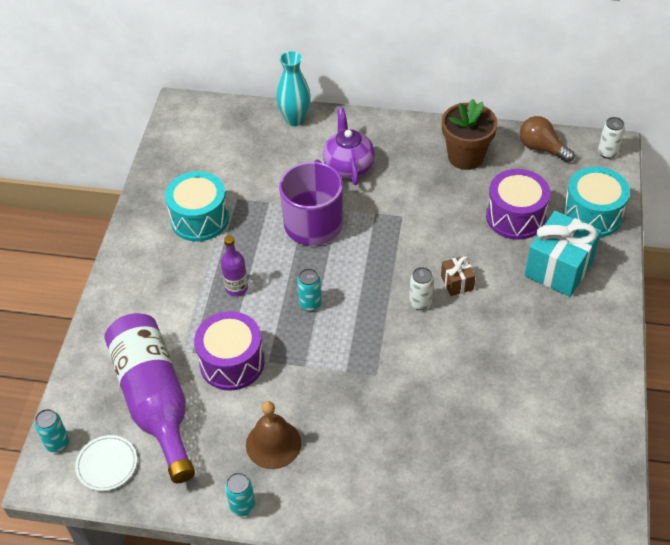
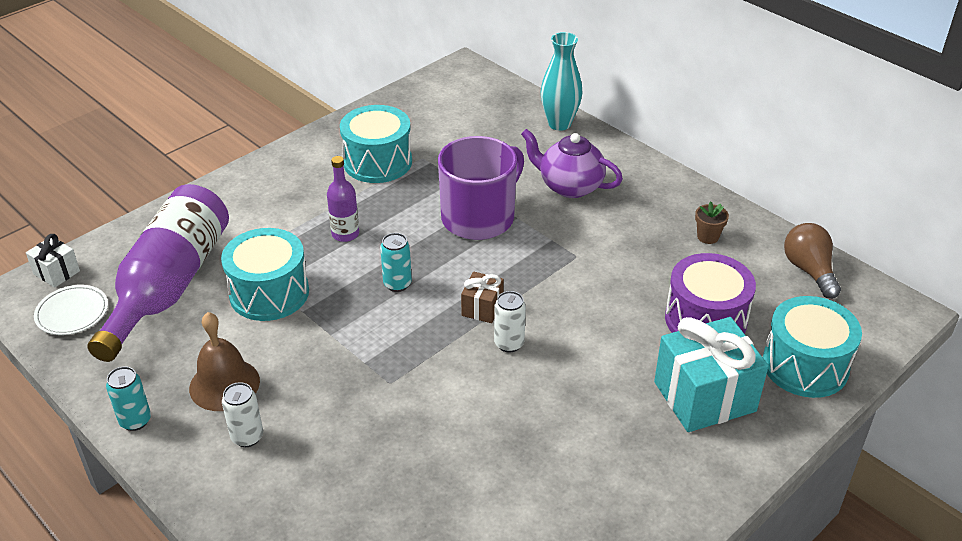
camera: 35 degrees right, 10 degrees down
(57, 443) = (56, 272): turquoise can -> white gift
(232, 362) = (269, 293): purple drum -> turquoise drum
(348, 166) = (569, 186): purple teapot -> purple teapot turned 90 degrees counterclockwise
(457, 283) = (569, 347): brown gift -> brown gift (482, 308)
(465, 156) = (708, 237): brown flower pot -> brown flower pot, size x0.45
(607, 152) = (891, 314): white can -> white can (247, 437)

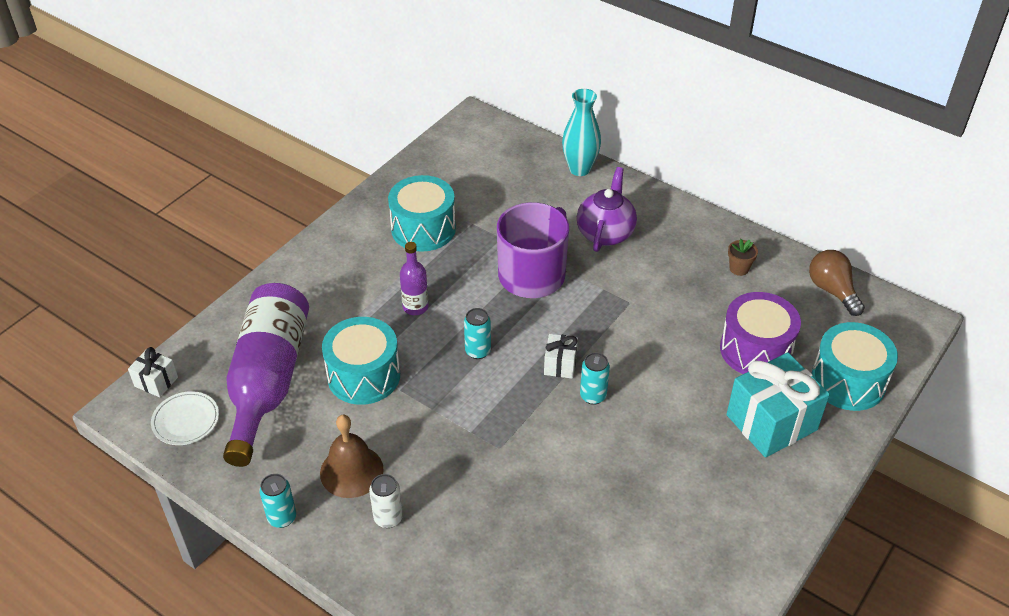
camera: 10 degrees left, 5 degrees up
(482, 308) = (560, 365): brown gift -> white gift
(509, 343) = (593, 396): white can -> turquoise can
(569, 186) = (605, 233): purple teapot -> purple teapot turned 90 degrees clockwise

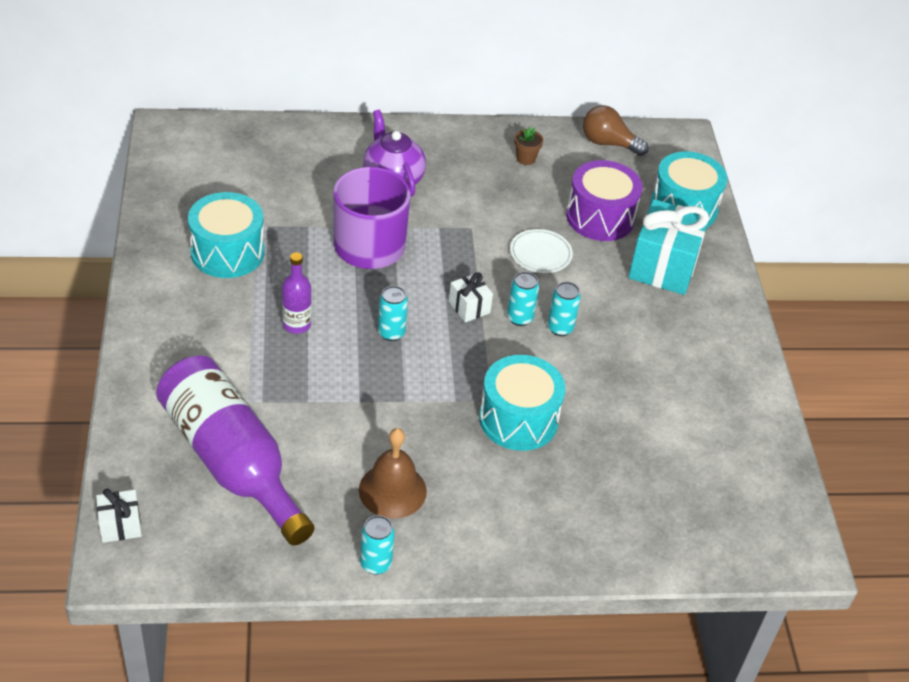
camera: 45 degrees left, 0 degrees up
(186, 420) = (192, 541): white plate -> white plate (540, 254)
(364, 376) = (315, 407): turquoise drum -> turquoise drum (518, 419)
(388, 518) = (463, 507): white can -> none
(579, 169) = (313, 133): turquoise vase -> none
(619, 423) = (560, 328): none -> turquoise can

